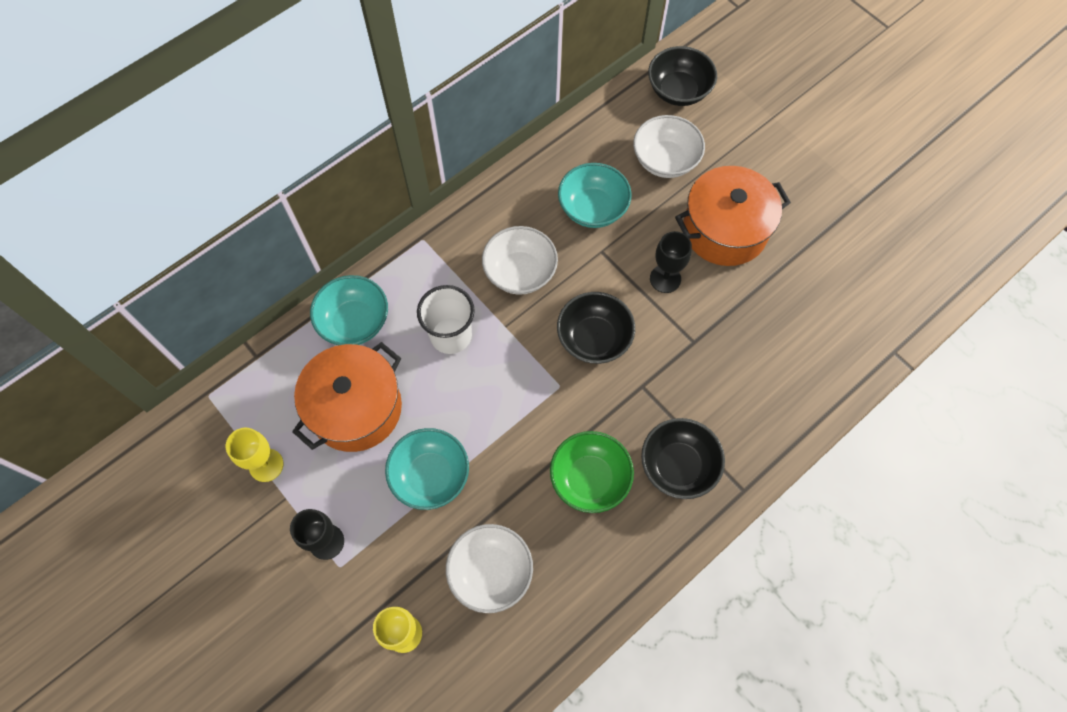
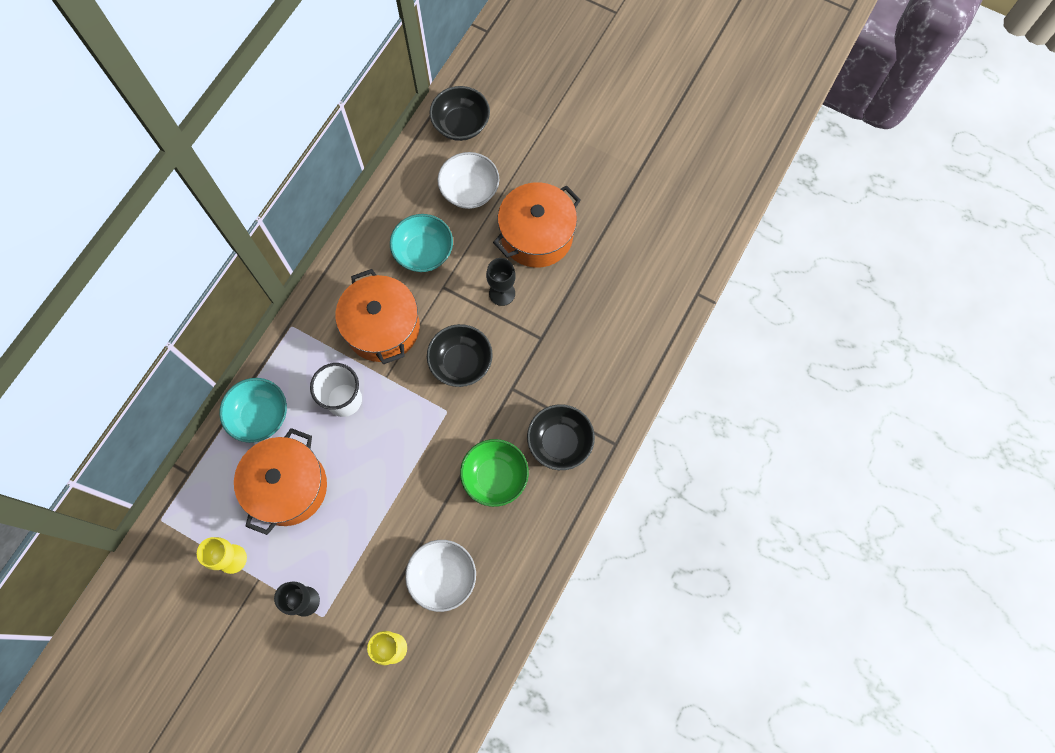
camera: 20 degrees left, 5 degrees up
(430, 476) = (369, 519): turquoise bowl -> none
(520, 272) = (382, 327): white bowl -> orange pot

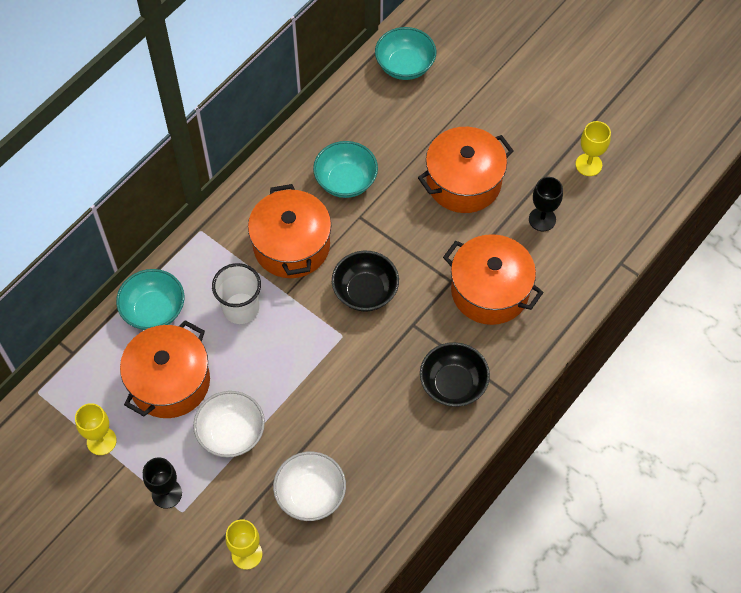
camera: 10 degrees right, 10 degrees down
(461, 125) = (405, 66): black bowl -> turquoise bowl
(469, 191) = (402, 129): white bowl -> white bowl (231, 433)
(495, 477) = (380, 407): green bowl -> none
(502, 293) = (418, 232): black goblet -> black goblet (542, 219)
(579, 342) = (489, 291): none -> orange pot
(652, 199) = (588, 164): none -> yellow goblet

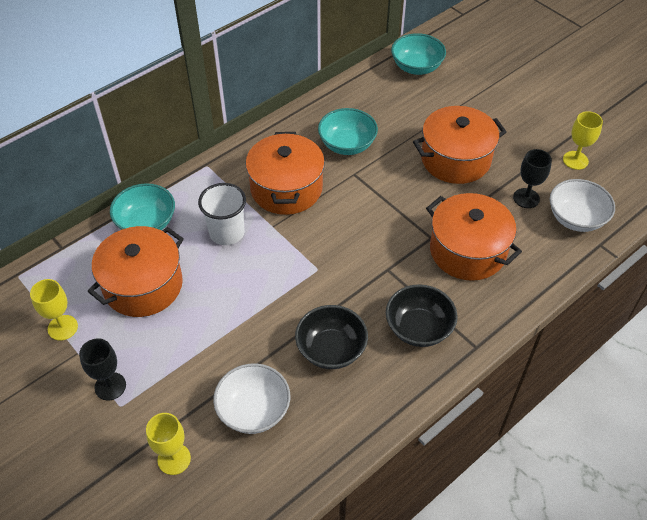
camera: 10 degrees right, 10 degrees down
(231, 433) = (189, 340): white bowl -> white bowl (576, 218)
(365, 292) = (347, 235): black bowl -> black bowl (331, 349)

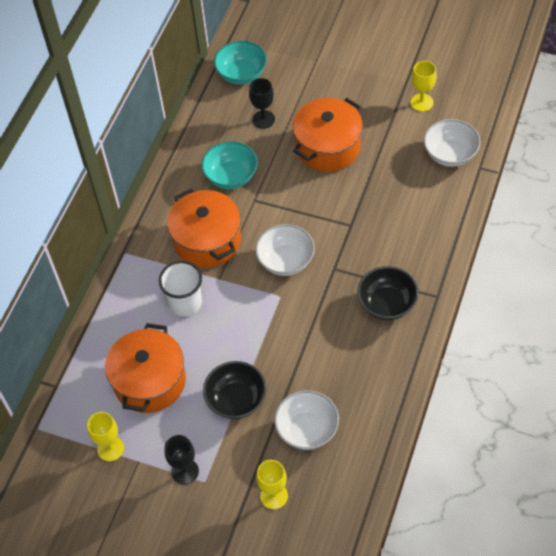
camera: 25 degrees left, 5 degrees up
(146, 223) = (112, 329): turquoise bowl -> none
(331, 349) = (333, 354): black bowl -> black bowl (236, 400)
(346, 240) = (286, 261): none -> white bowl
(467, 251) = (385, 222): orange pot -> none
(526, 198) = (403, 155): black goblet -> black goblet (263, 119)

